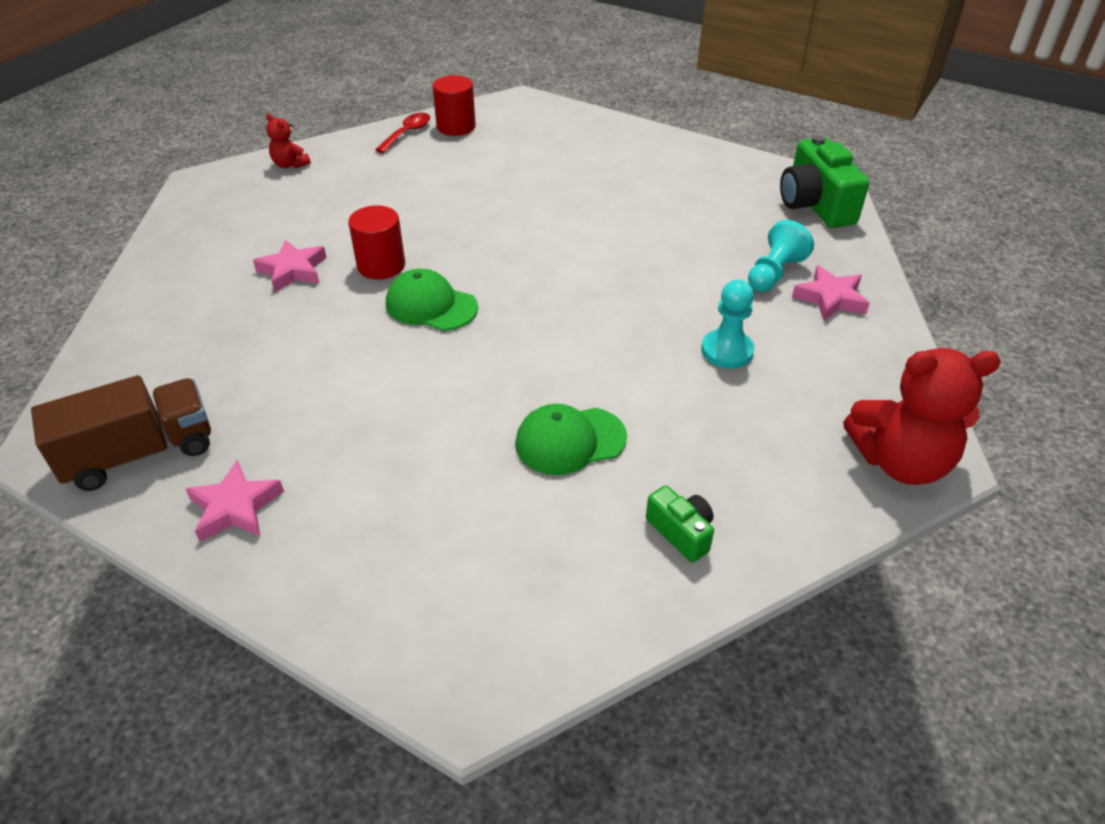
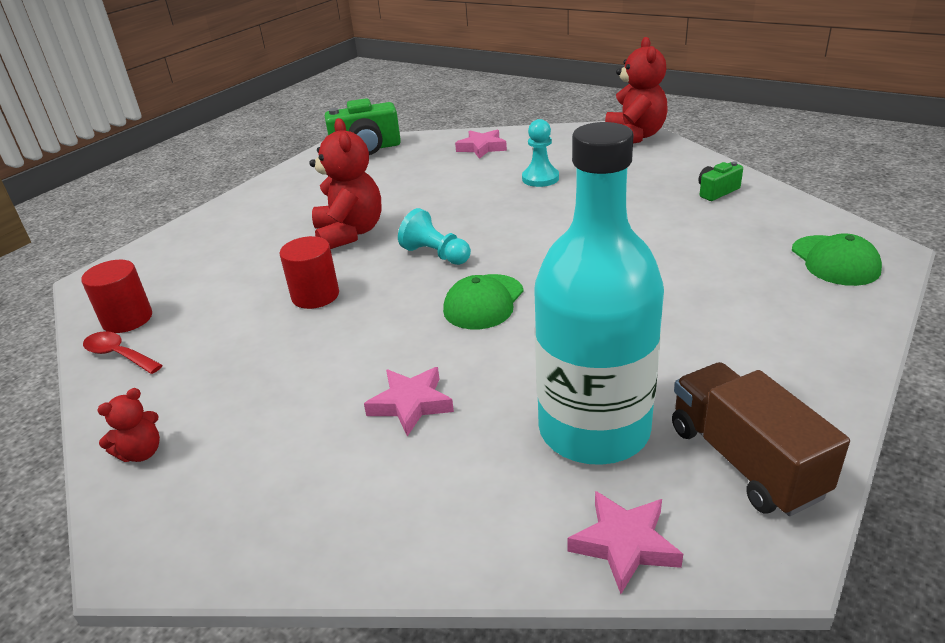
camera: 85 degrees left, 10 degrees down
(218, 367) = (594, 430): none -> turquoise bottle
(235, 507) = (784, 376): pink star -> pink star (624, 544)
(381, 265) = (411, 340): red cylinder -> red cylinder (315, 295)
(570, 441) = (647, 228): green cap -> green cap (835, 261)
(586, 214) = (349, 233): none -> red teddy bear
(774, 273) = (451, 163): turquoise pawn -> turquoise pawn (436, 255)

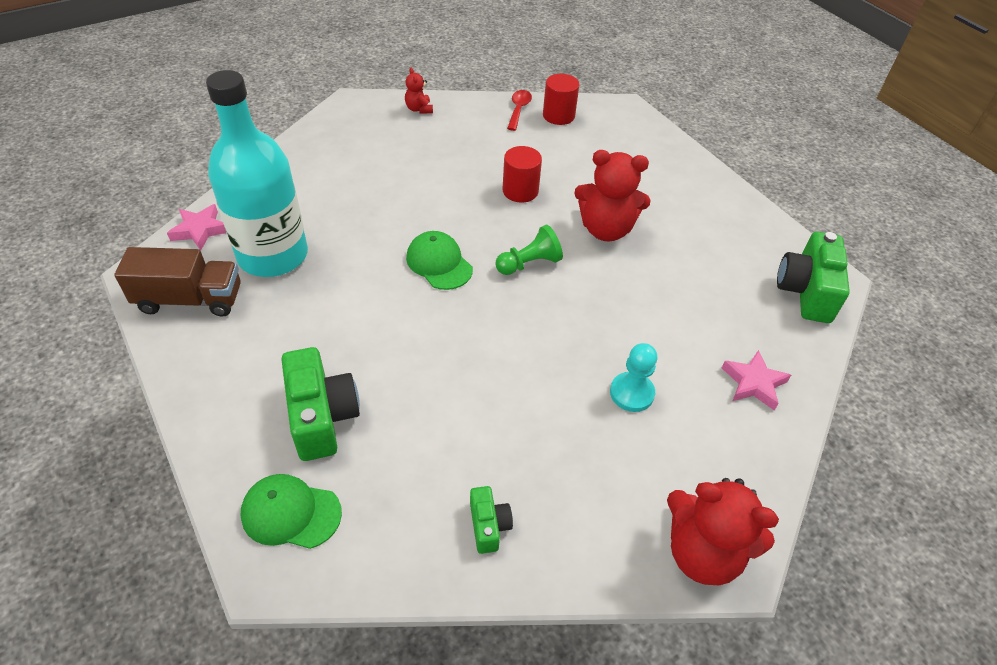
camera: 110 degrees right, 15 degrees up
(118, 355) = (518, 109): red spoon -> red spoon turned 45 degrees counterclockwise
(411, 404) = (365, 198): pink star -> none
(436, 255) = (529, 263): turquoise pawn -> green pawn
(742, 286) = (322, 416): none -> green camera

